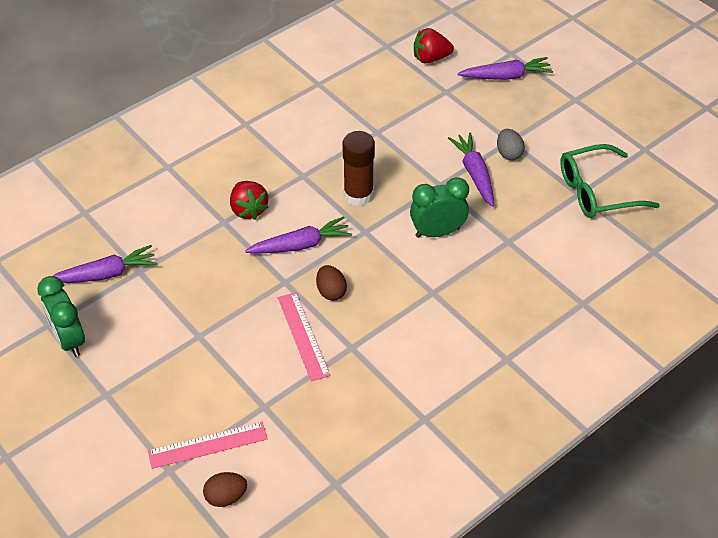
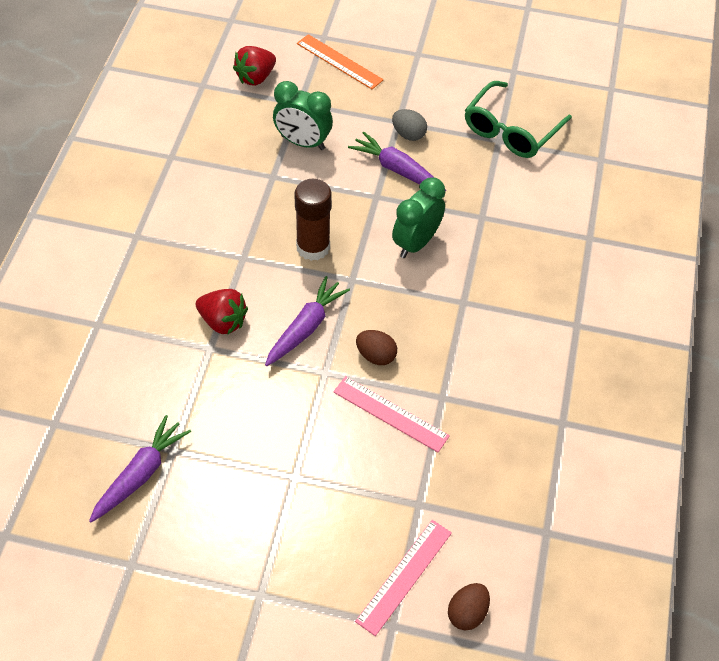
camera: 40 degrees left, 5 degrees up
(69, 340) = (169, 566): green clock -> green clock (302, 142)
(506, 76) = (339, 61): purple carrot -> orange ruler

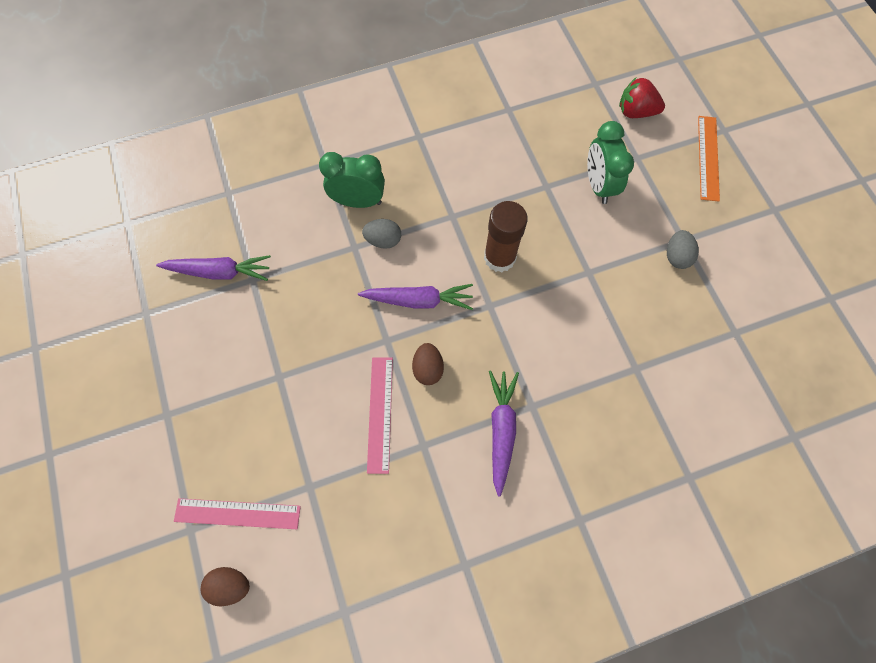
camera: 60 degrees right, 15 degrees up
(223, 322) = (383, 240): red strawberry -> grey egg
(397, 169) = (630, 270): purple carrot -> purple carrot (501, 430)
(416, 243) = (564, 331): green clock -> green clock (358, 201)
(511, 130) = (758, 336): green glasses -> none

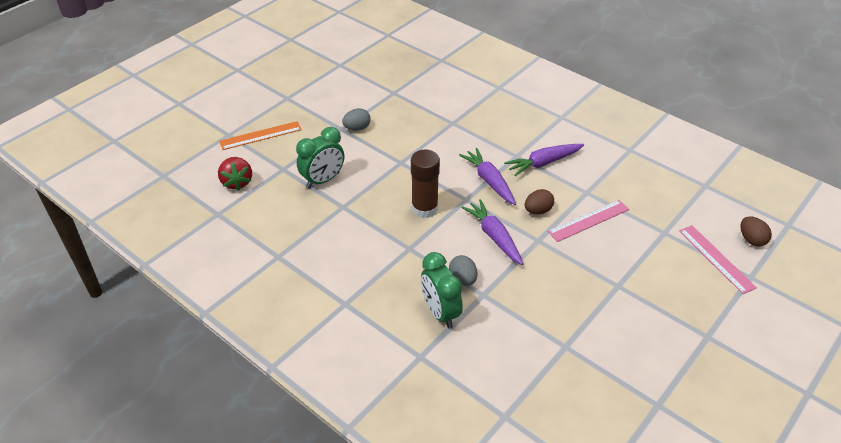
camera: 120 degrees left, 25 degrees down
(219, 272) = (579, 373): purple carrot -> purple carrot (489, 181)

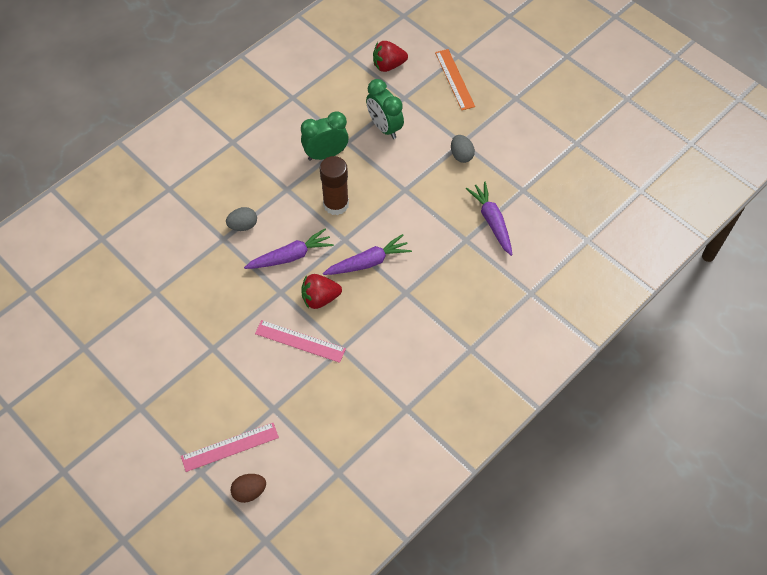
camera: 95 degrees right, 15 degrees up
(440, 312) = (209, 206): green clock -> green clock (326, 154)
(538, 211) = (320, 298): brown egg -> red strawberry
(543, 163) = (391, 316): purple carrot -> purple carrot (492, 221)
(588, 220) = (300, 341): pink ruler -> pink ruler turned 45 degrees counterclockwise

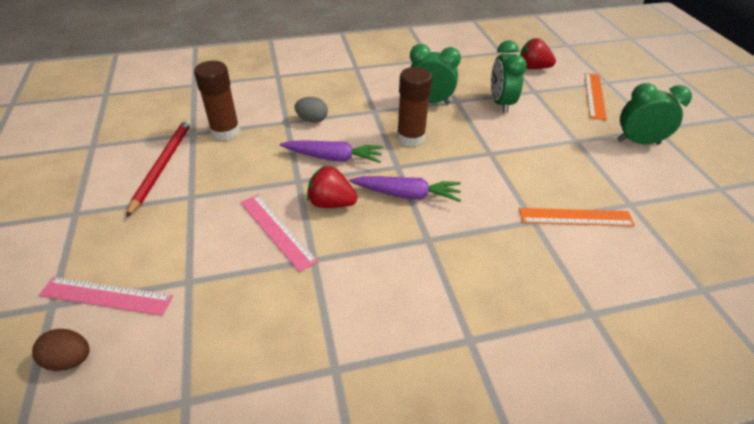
camera: 30 degrees right, 15 degrees down
(163, 334) = (162, 165): none -> red pencil
(182, 276) = (225, 132): none -> brown glue stick
(461, 155) = (570, 149): grey egg -> none
(492, 221) = (575, 217): purple carrot -> orange ruler
(507, 121) = (638, 142): none -> green clock

